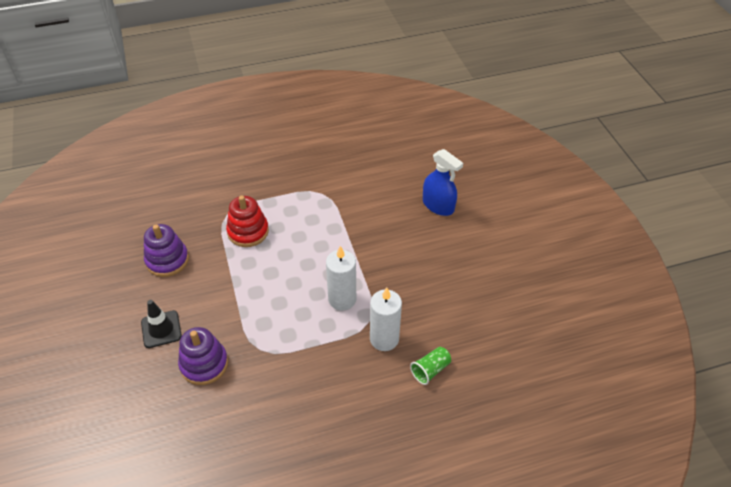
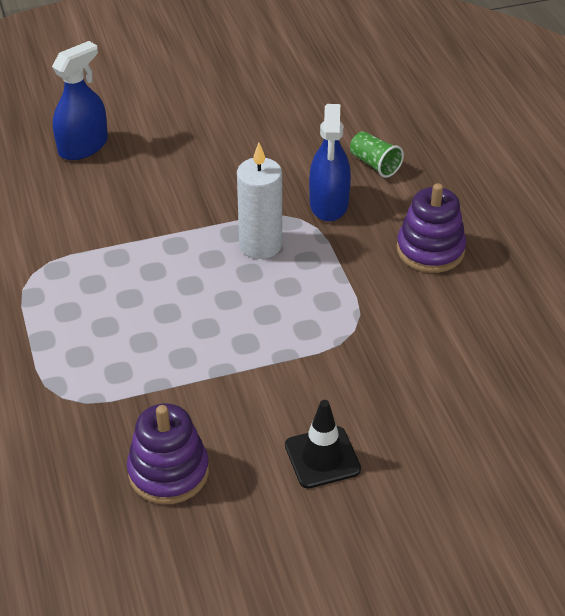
camera: 90 degrees left, 5 degrees down
(204, 364) = (385, 393): purple stacking toy -> purple stacking toy (430, 250)
(248, 231) = (110, 363): red stacking toy -> none
(384, 339) = (329, 204): white candle -> blue spray bottle

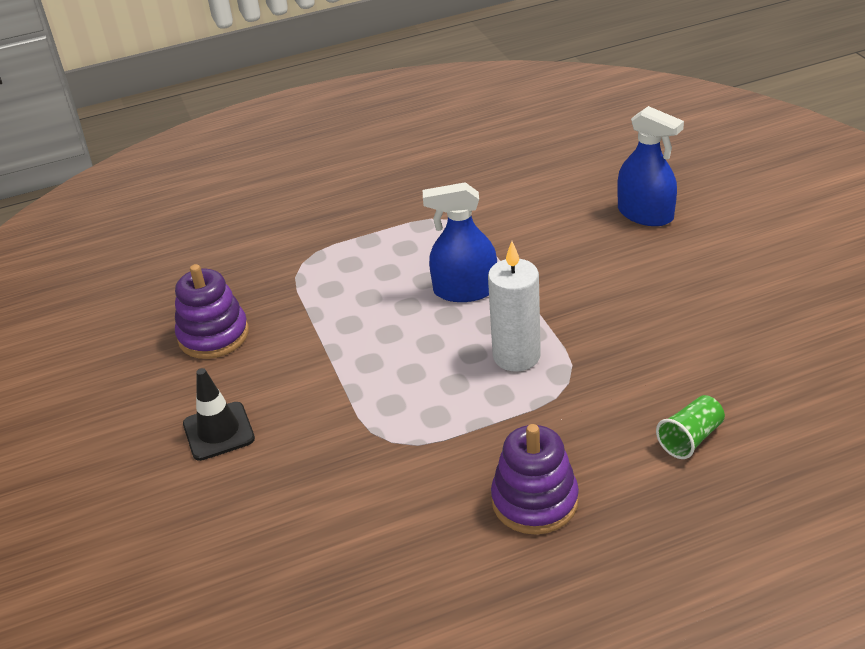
camera: 90 degrees right, 5 degrees down
(329, 204) = (600, 403): blue spray bottle -> blue spray bottle (465, 290)

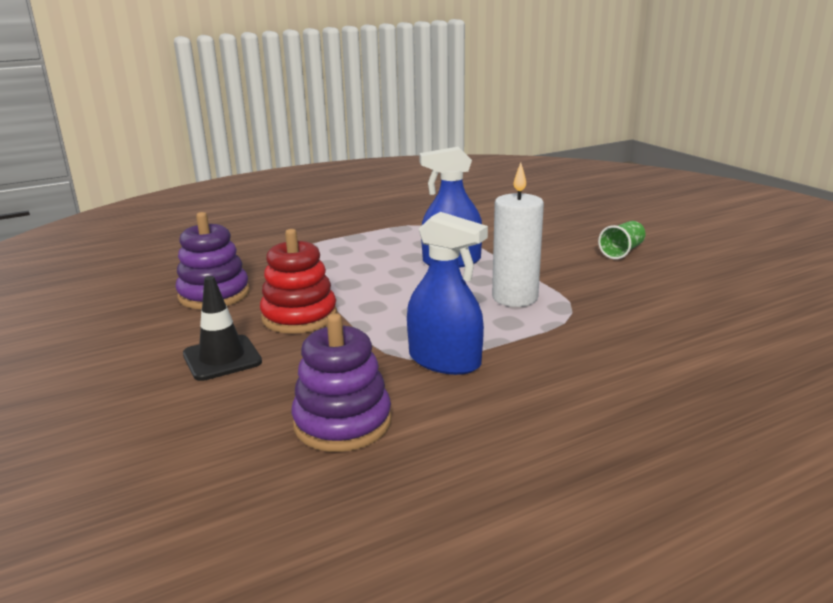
camera: 10 degrees left, 15 degrees down
(295, 374) = (299, 316): none -> red stacking toy
(534, 501) = (577, 395): purple stacking toy -> purple stacking toy (342, 422)
(645, 214) = (590, 218): blue spray bottle -> blue spray bottle (444, 361)
(690, 438) = (710, 344): green cup -> green cup (622, 252)

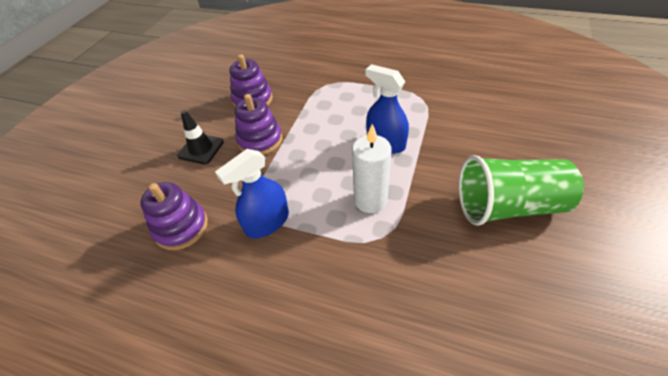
camera: 50 degrees right, 25 degrees up
(299, 316) = (260, 140): red stacking toy -> purple stacking toy
(444, 361) = (267, 222): blue spray bottle -> blue spray bottle turned 60 degrees clockwise
(622, 252) = (508, 206): green cup -> green cup, size x2.23

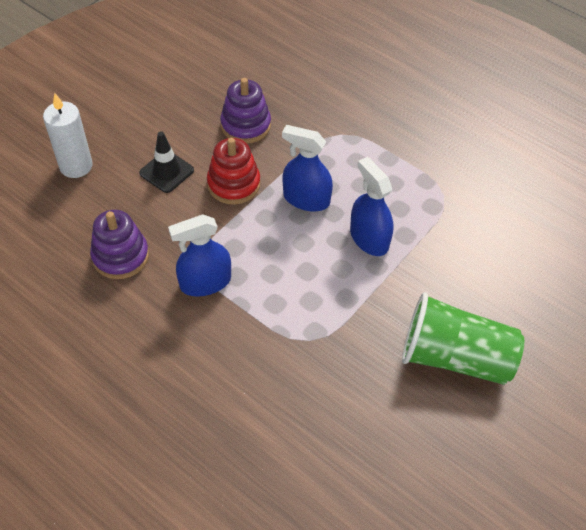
camera: 15 degrees right, 5 degrees up
(260, 140) = (233, 184): purple stacking toy -> red stacking toy
(322, 132) = (306, 199): none -> blue spray bottle
(370, 200) = (318, 298): white candle -> white candle (76, 166)

